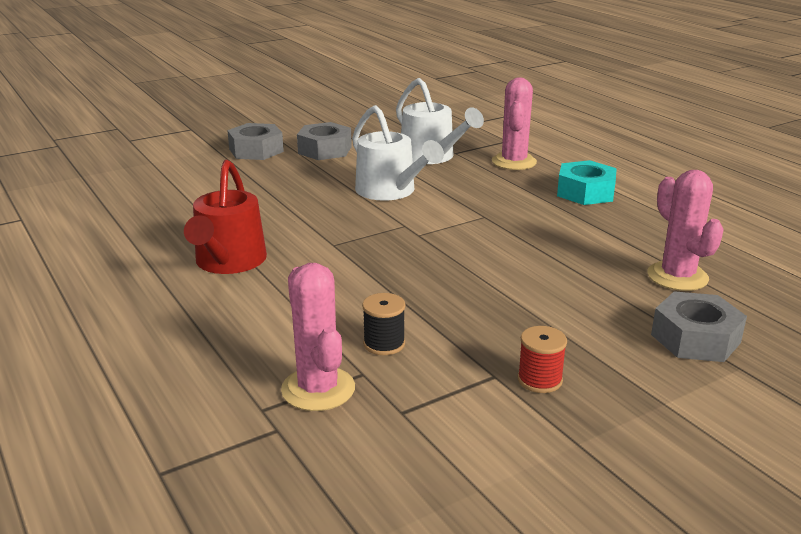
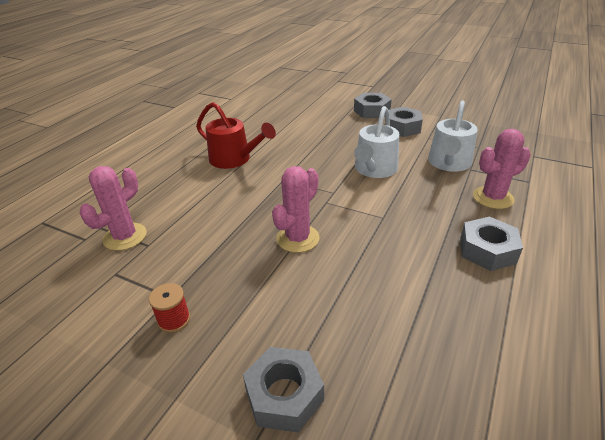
camera: 60 degrees right, 10 degrees up
(228, 262) = (234, 159): red watering can -> red watering can turned 120 degrees counterclockwise
(384, 344) = (182, 240): black spool -> none
(585, 192) = (487, 250): turquoise nut -> grey nut
(677, 277) = (386, 353): pink cactus -> pink cactus (297, 238)

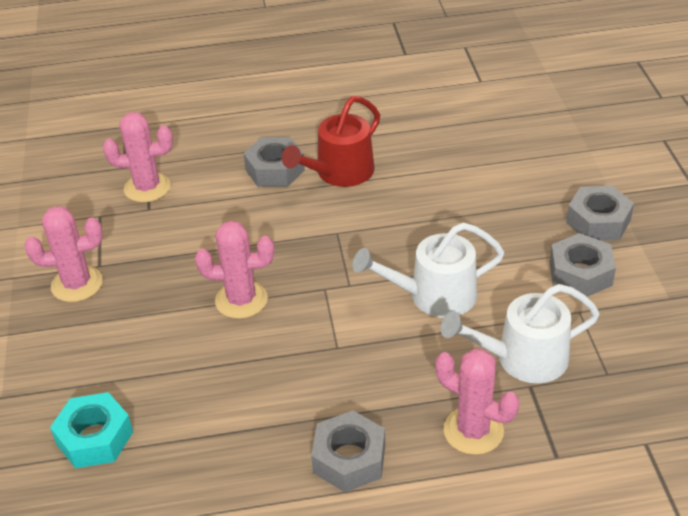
camera: 55 degrees right, 5 degrees up
(174, 319) = (77, 284): red spool -> pink cactus
(234, 159) = (339, 173): red watering can -> red watering can turned 45 degrees clockwise
(284, 395) = (49, 392): grey nut -> grey nut (275, 170)
(370, 383) = (95, 438): none -> turquoise nut

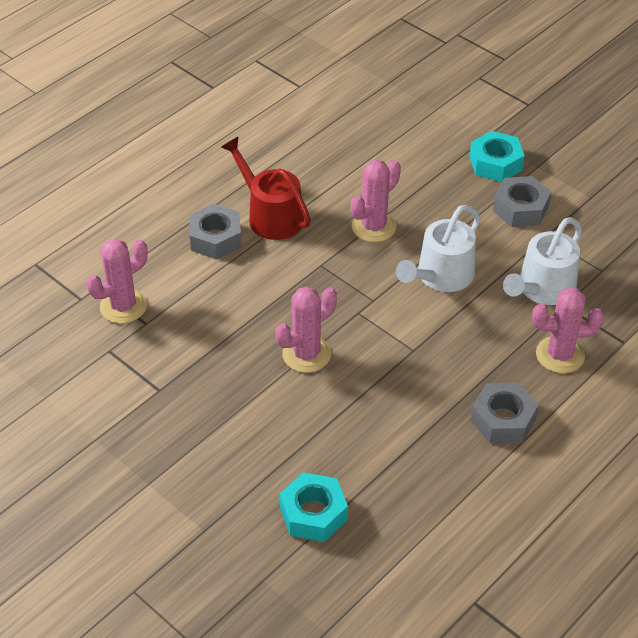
camera: 40 degrees left, 5 degrees up
(77, 284) = (159, 414): pink cactus -> pink cactus (373, 227)
(339, 173) = (271, 215): red watering can -> red watering can turned 135 degrees clockwise
(598, 221) = (495, 163): grey nut -> turquoise nut

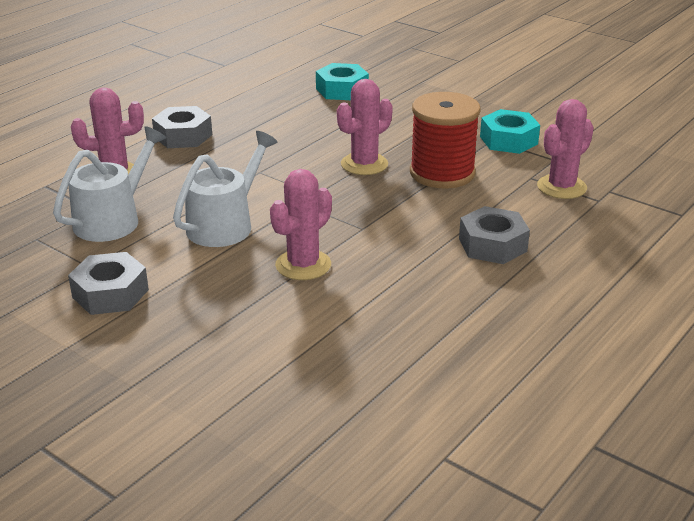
camera: 175 degrees right, 15 degrees down
(231, 335) = (442, 173): none -> red spool
(271, 215) = (434, 270): red watering can -> none
(495, 163) = (128, 347): turquoise nut -> turquoise nut (508, 140)

